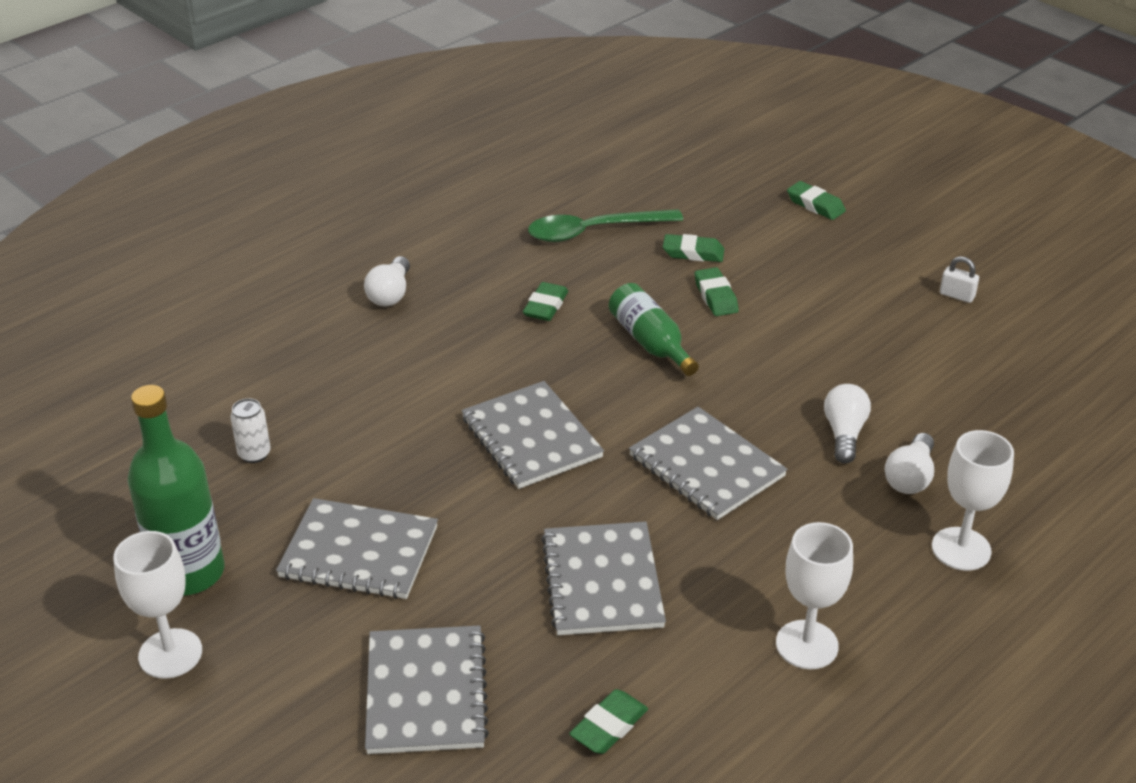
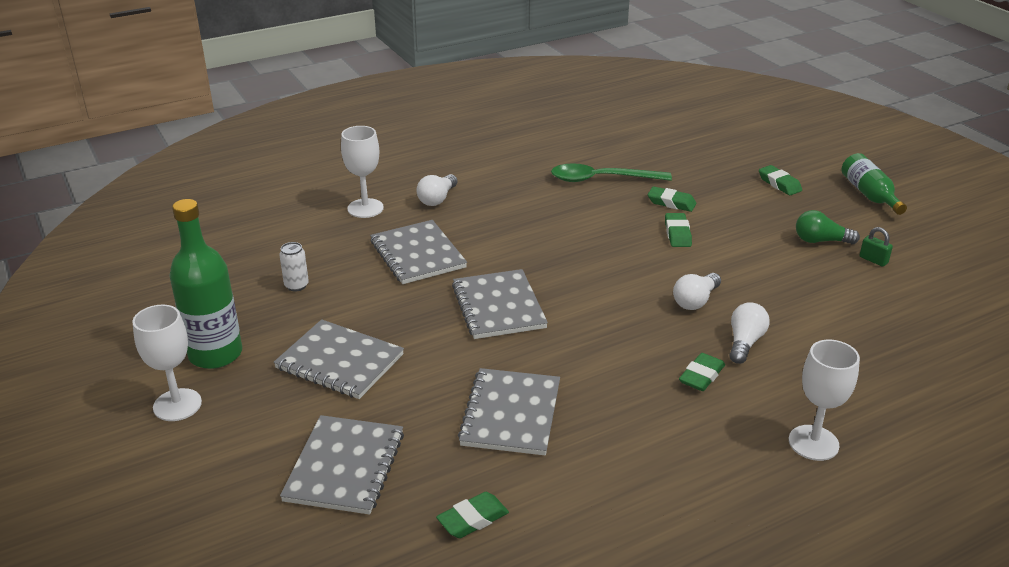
camera: 15 degrees right, 5 degrees down
(545, 306) = (546, 222): green eraser -> green eraser (701, 376)
(650, 342) = (615, 257): green bottle -> green bottle (869, 195)
(706, 466) = (625, 347): grey notebook -> grey notebook (418, 254)
(807, 645) = (656, 490): white goblet -> white goblet (365, 208)
(888, 279) = (820, 241): none -> green light bulb
(910, 477) = (788, 382): white light bulb -> white light bulb (695, 301)
(957, 295) = (873, 260): white padlock -> green padlock

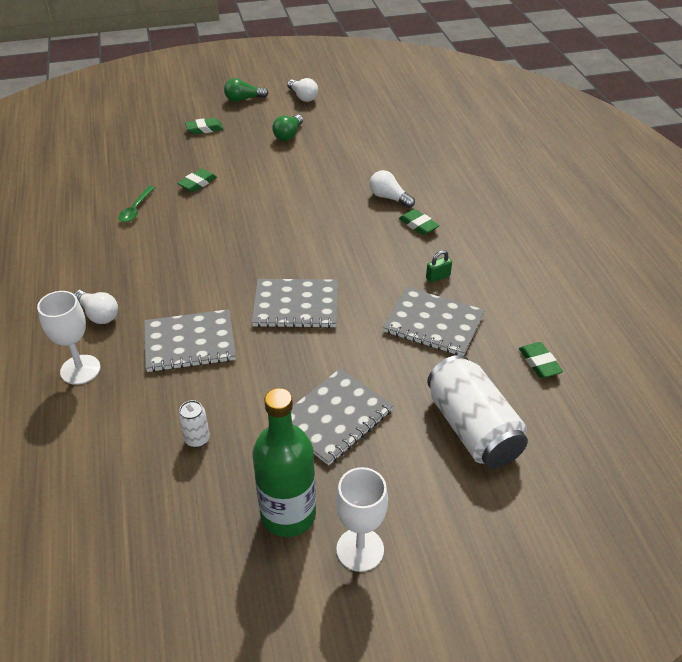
camera: 75 degrees left, 10 degrees up
(344, 467) = (472, 428): grey notebook -> white can
(601, 179) = (136, 209): green spoon -> green spoon, size x0.60
(677, 234) = (243, 191): green eraser -> none
(695, 301) = (333, 206): white light bulb -> white light bulb (303, 97)
(813, 443) = (493, 200): white goblet -> none
(869, 195) = (244, 99): green bottle -> green light bulb
(873, 260) = (321, 122): green padlock -> green padlock (438, 277)

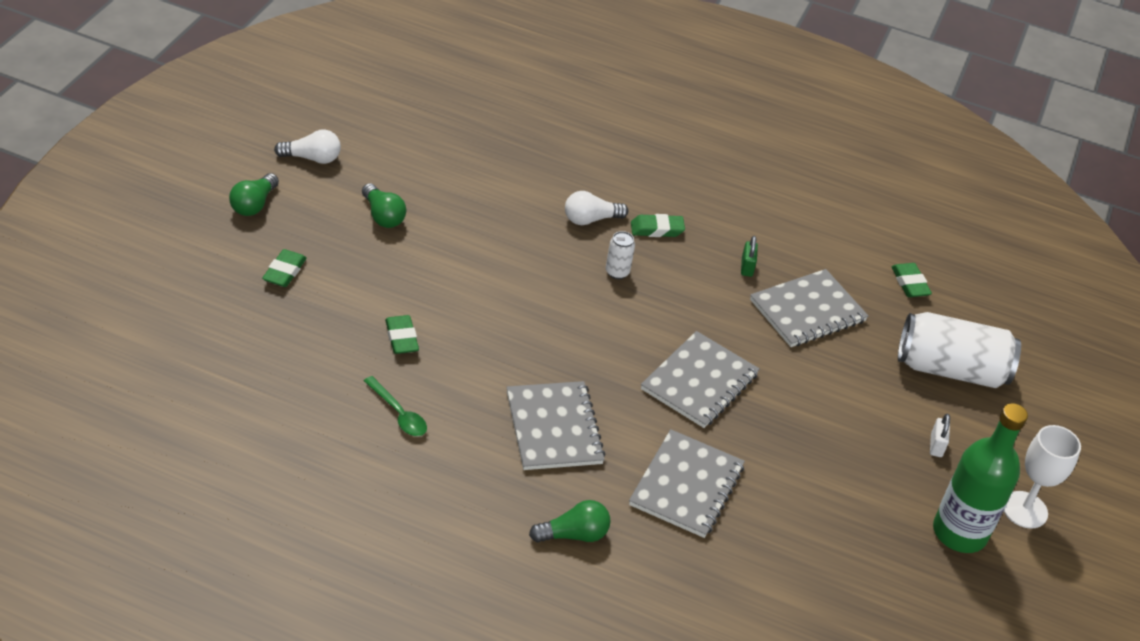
camera: 60 degrees left, 0 degrees up
(80, 369) = (654, 588): white goblet -> none
(98, 314) = (573, 535): white light bulb -> green light bulb
(197, 439) = (827, 547): white can -> white can (617, 272)
(334, 417) = (872, 442): grey notebook -> grey notebook (553, 428)
(373, 457) = (936, 445): none -> white padlock
(539, 363) = (909, 283): green eraser -> green eraser turned 60 degrees clockwise

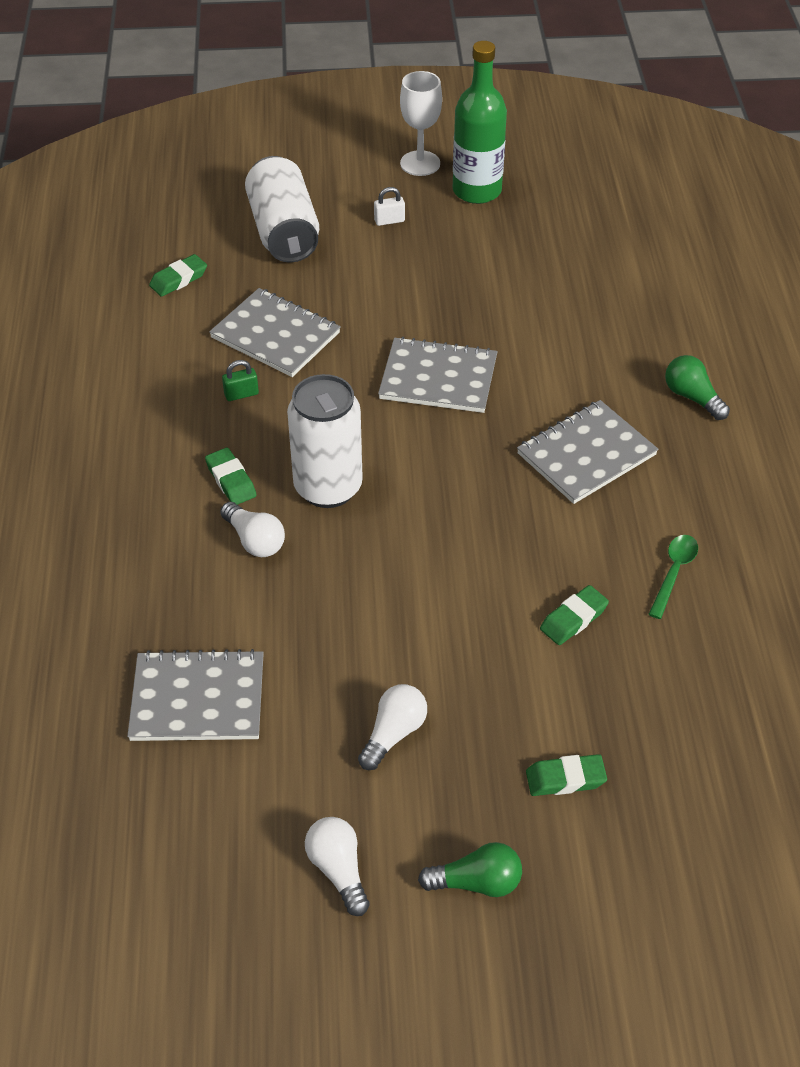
camera: 110 degrees left, 5 degrees up
(383, 216) = (394, 733): green light bulb -> white light bulb
(617, 272) = (328, 487): white can -> white can, size x2.29
(686, 486) = (572, 348): grey notebook -> grey notebook (198, 699)

